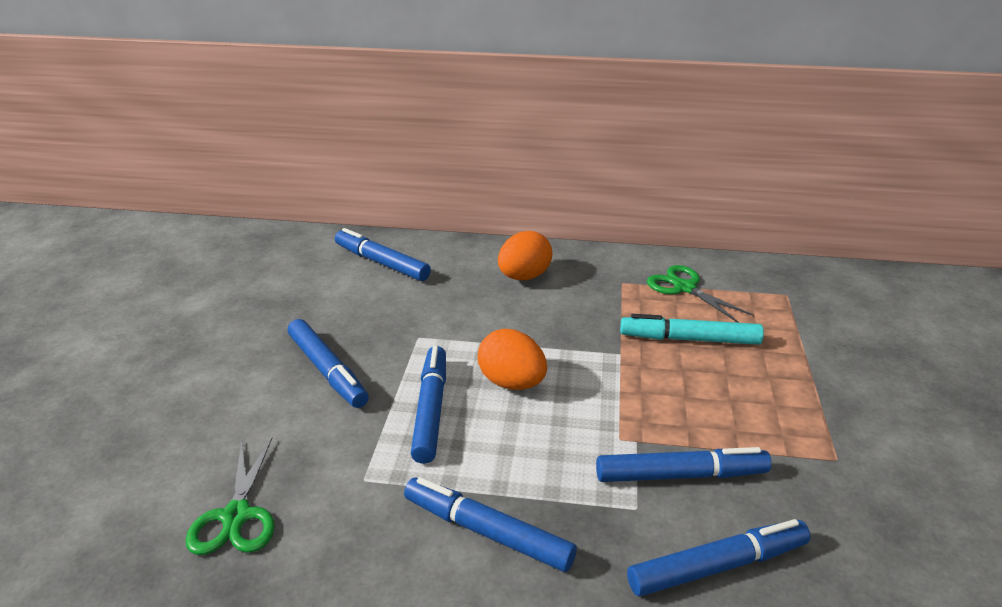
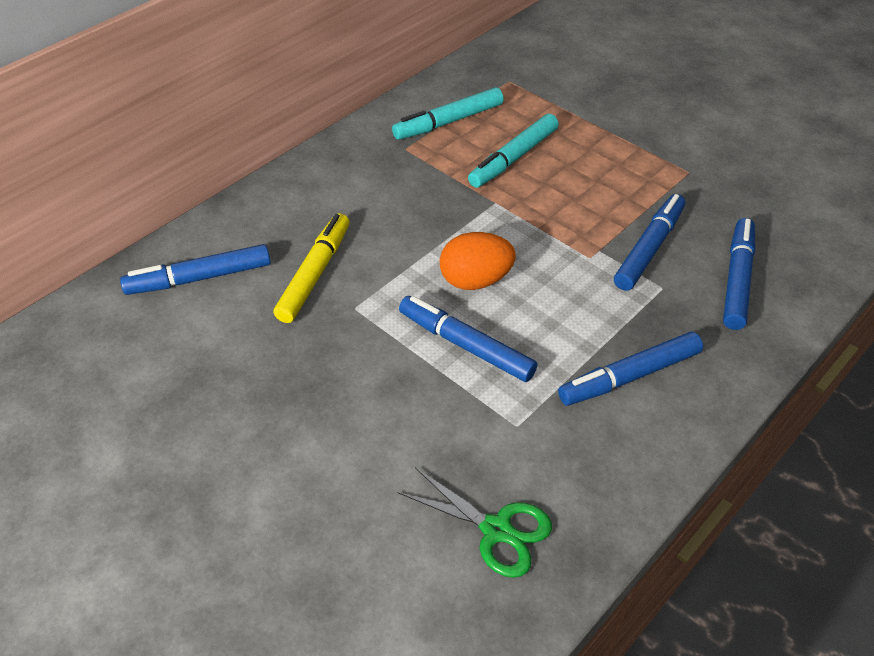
camera: 55 degrees left, 15 degrees up
(327, 371) = (345, 392): blue marker -> none
(434, 304) = (315, 274): none -> yellow marker
(524, 277) = (334, 197): orange egg -> none
(684, 288) = (448, 122): green scissors -> turquoise marker

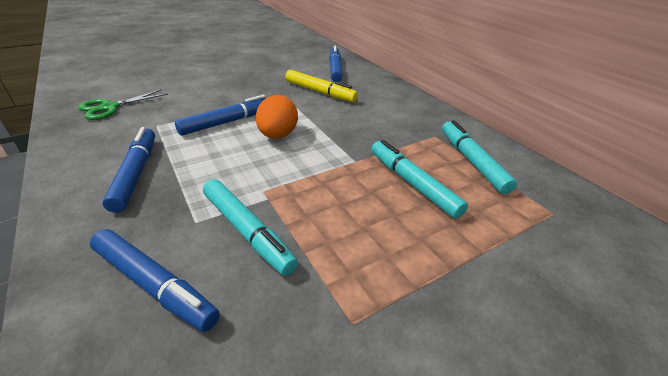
camera: 105 degrees right, 10 degrees down
(649, 248) = (247, 231): blue marker -> turquoise marker

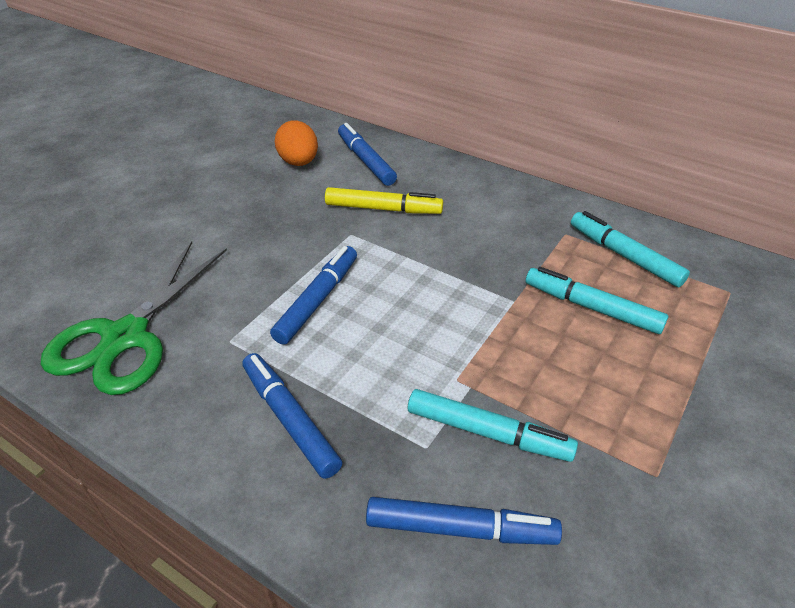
camera: 25 degrees left, 5 degrees up
(110, 107) = (126, 337): green scissors -> green scissors, size x1.75
(278, 135) = (399, 298): orange egg -> orange egg (299, 162)

